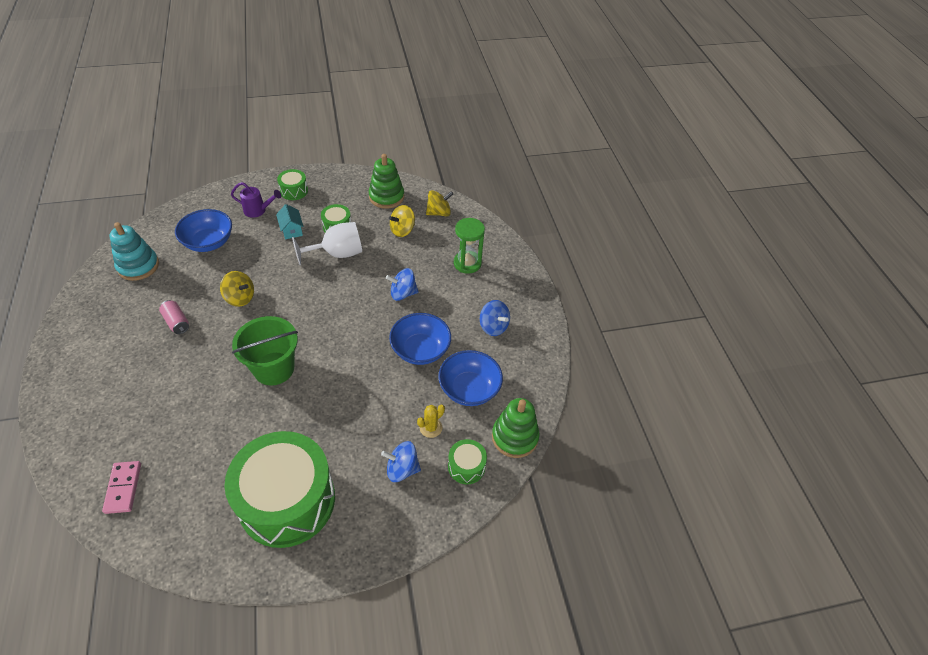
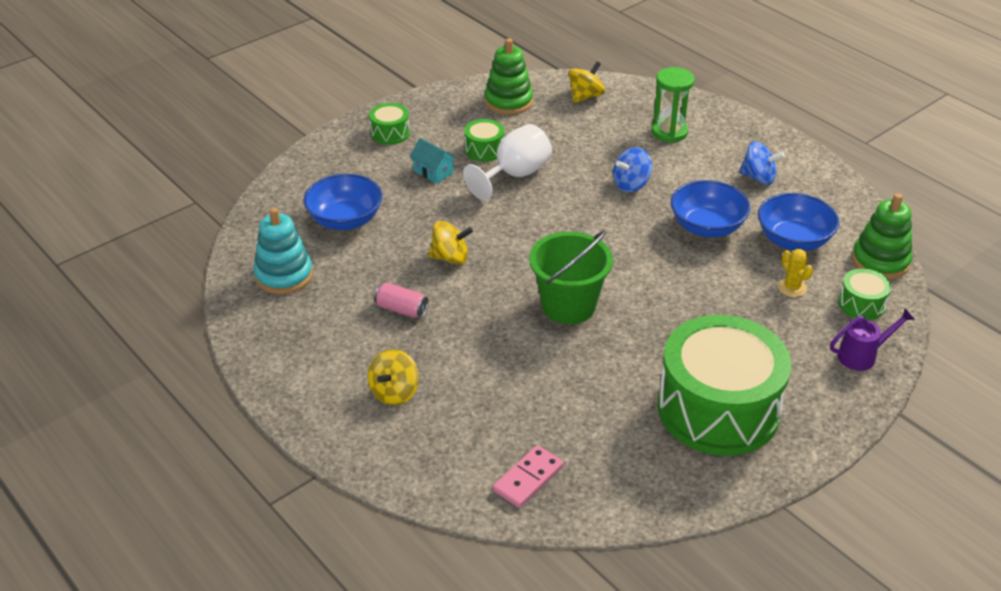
camera: 25 degrees left, 10 degrees down
(123, 488) = (528, 478): pink domino -> pink domino turned 75 degrees clockwise
(258, 210) = (369, 167): purple watering can -> purple watering can (862, 356)
(402, 230) = (563, 127): yellow spinning top -> yellow spinning top (394, 392)
(402, 469) = (802, 333): blue spinning top -> none
(431, 428) = (792, 287): yellow cactus -> yellow cactus turned 45 degrees counterclockwise

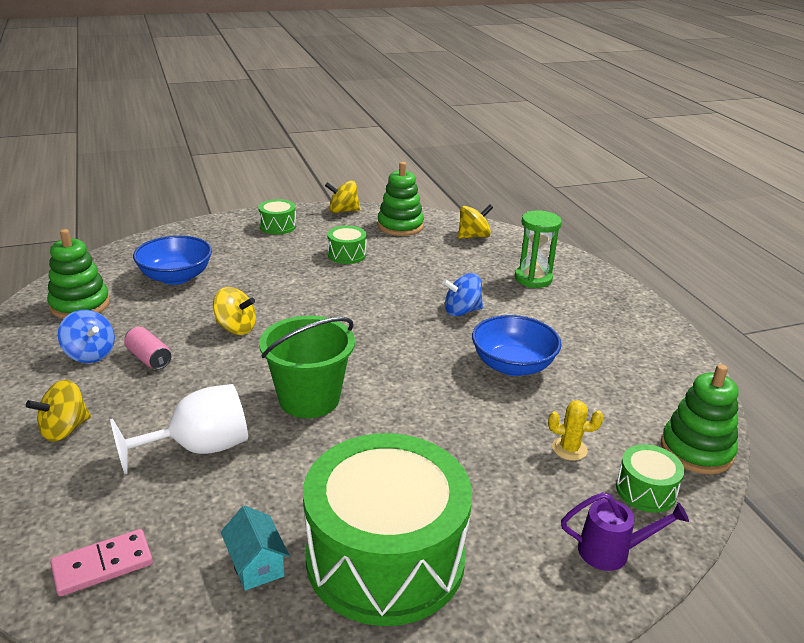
camera: 20 degrees right, 10 degrees down
(284, 275) = (80, 305): turquoise stacking toy -> green stacking toy
(433, 172) = (287, 260): turquoise house -> turquoise house (256, 564)
(439, 97) = (343, 211): none -> yellow spinning top
(515, 175) = (357, 279): white goblet -> white goblet (199, 448)
(758, 178) = (600, 336): blue spinning top -> blue spinning top (90, 354)
(792, 287) = (569, 449): yellow cactus -> yellow cactus turned 75 degrees counterclockwise
(793, 240) = (602, 402): blue bowl -> none

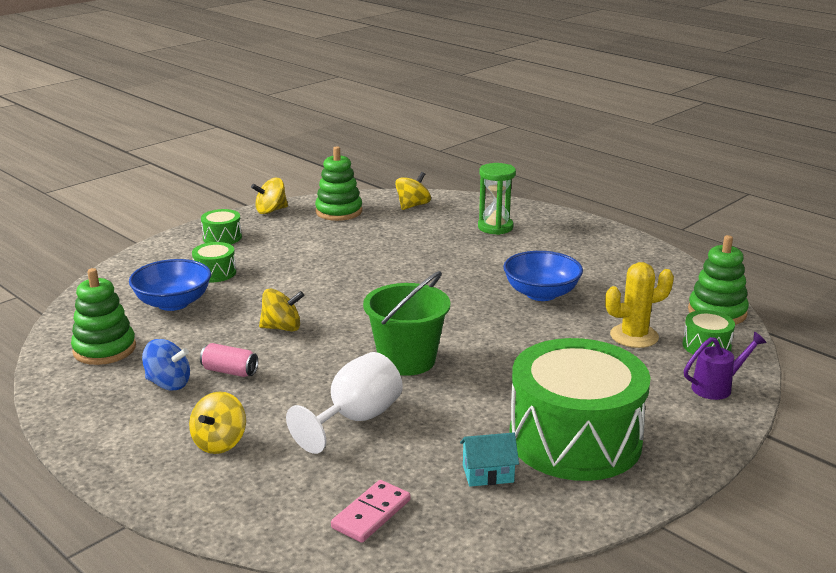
camera: 25 degrees left, 5 degrees down
(256, 564) = (488, 474): turquoise house -> turquoise house turned 45 degrees counterclockwise
(347, 254) = (316, 246): green drum -> green drum (215, 273)
(461, 311) = (462, 265): blue spinning top -> none
(569, 449) = (634, 336): yellow cactus -> yellow cactus, size x1.63

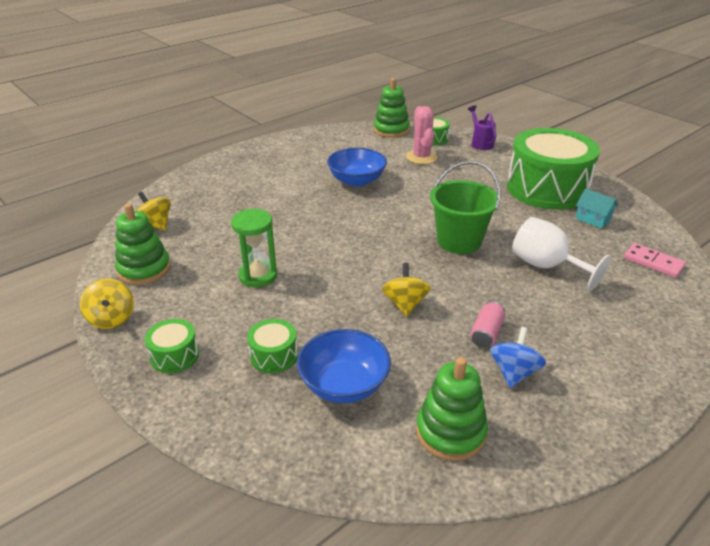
camera: 85 degrees left, 10 degrees up
(220, 443) = (598, 333): yellow spinning top -> none
(488, 474) = (593, 219): turquoise house -> turquoise house turned 45 degrees counterclockwise
(495, 227) = (228, 188): green hourglass -> green hourglass (258, 276)
(634, 336) = (421, 157): yellow cactus -> pink cactus

